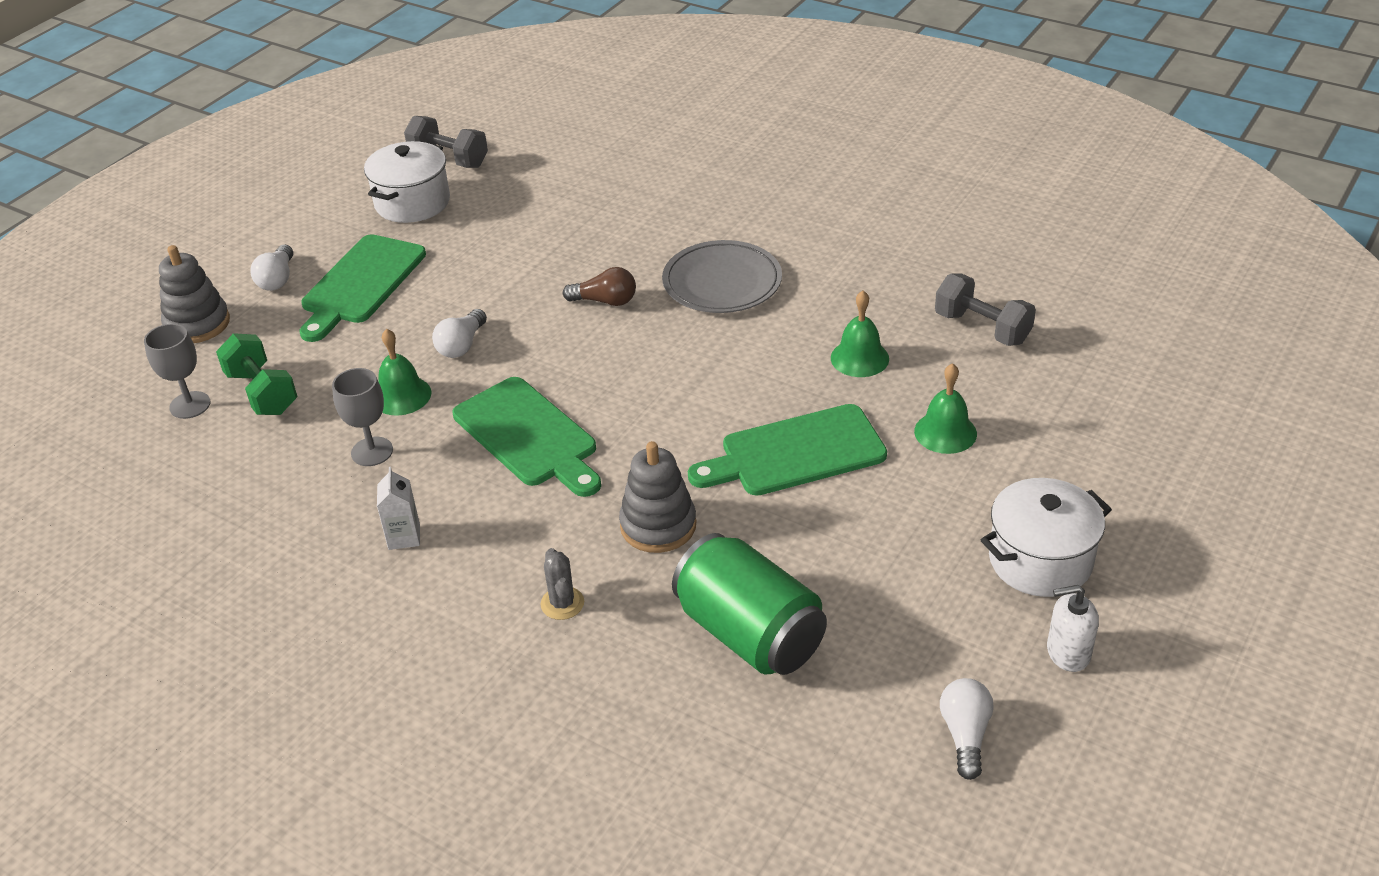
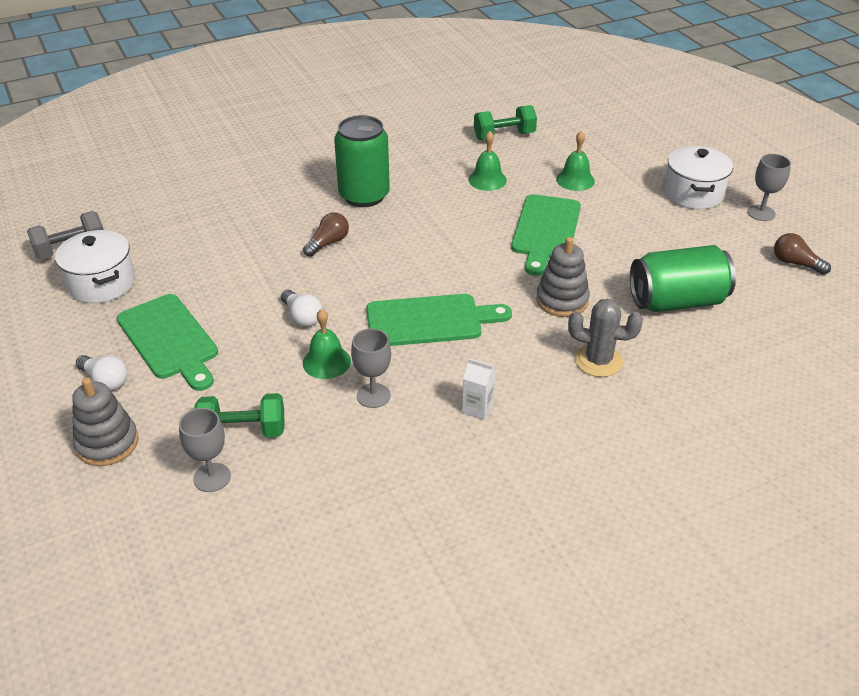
camera: 60 degrees left, 0 degrees up
(562, 603) = (598, 361): grey cactus -> grey cactus, size x1.56
(722, 282) = (364, 195): grey plate -> green can
(965, 735) = (795, 263): white light bulb -> brown light bulb
(982, 328) = (504, 136): grey dumbbell -> green dumbbell
(1067, 653) = (761, 213): white soap dispenser -> grey goblet

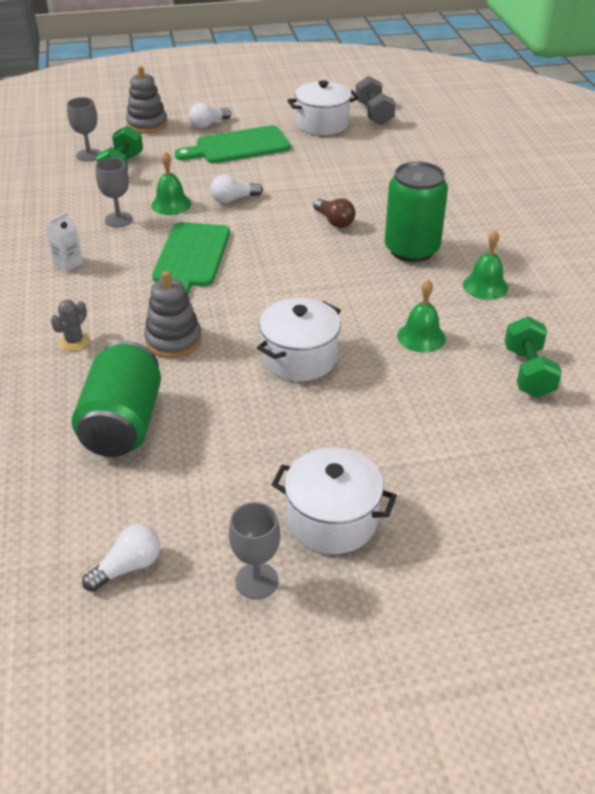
camera: 105 degrees right, 0 degrees up
(545, 230) = (299, 358): green cutting board -> white pot
(575, 180) = (401, 410): green bell -> green bell (485, 286)
(598, 361) = (74, 341): grey cactus -> grey cactus, size x0.64
(795, 263) = (128, 567): brown light bulb -> white light bulb

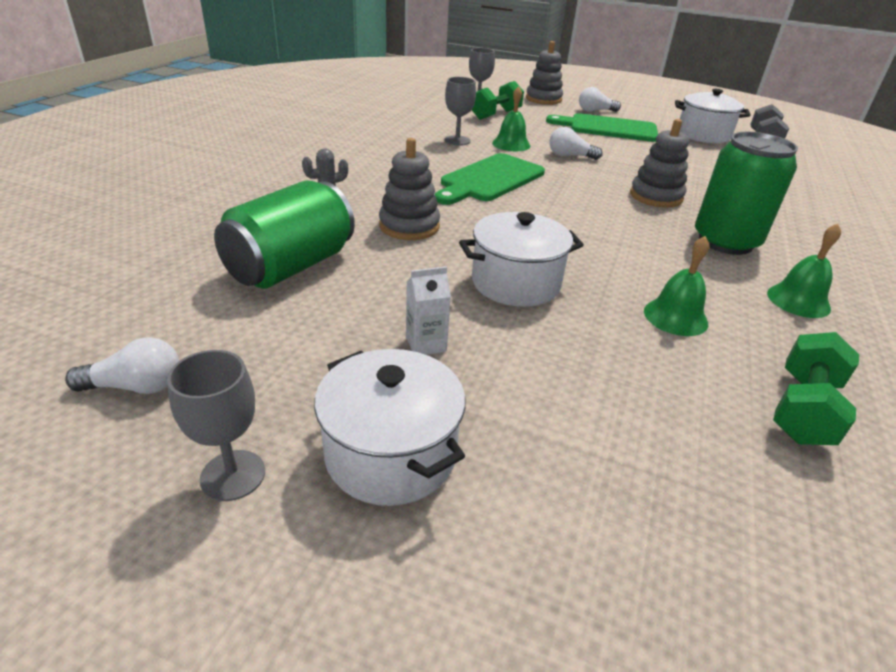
camera: 30 degrees right, 5 degrees down
(68, 264) = (385, 152): white carton -> white carton (426, 344)
(334, 221) = (656, 196): brown light bulb -> grey stacking toy

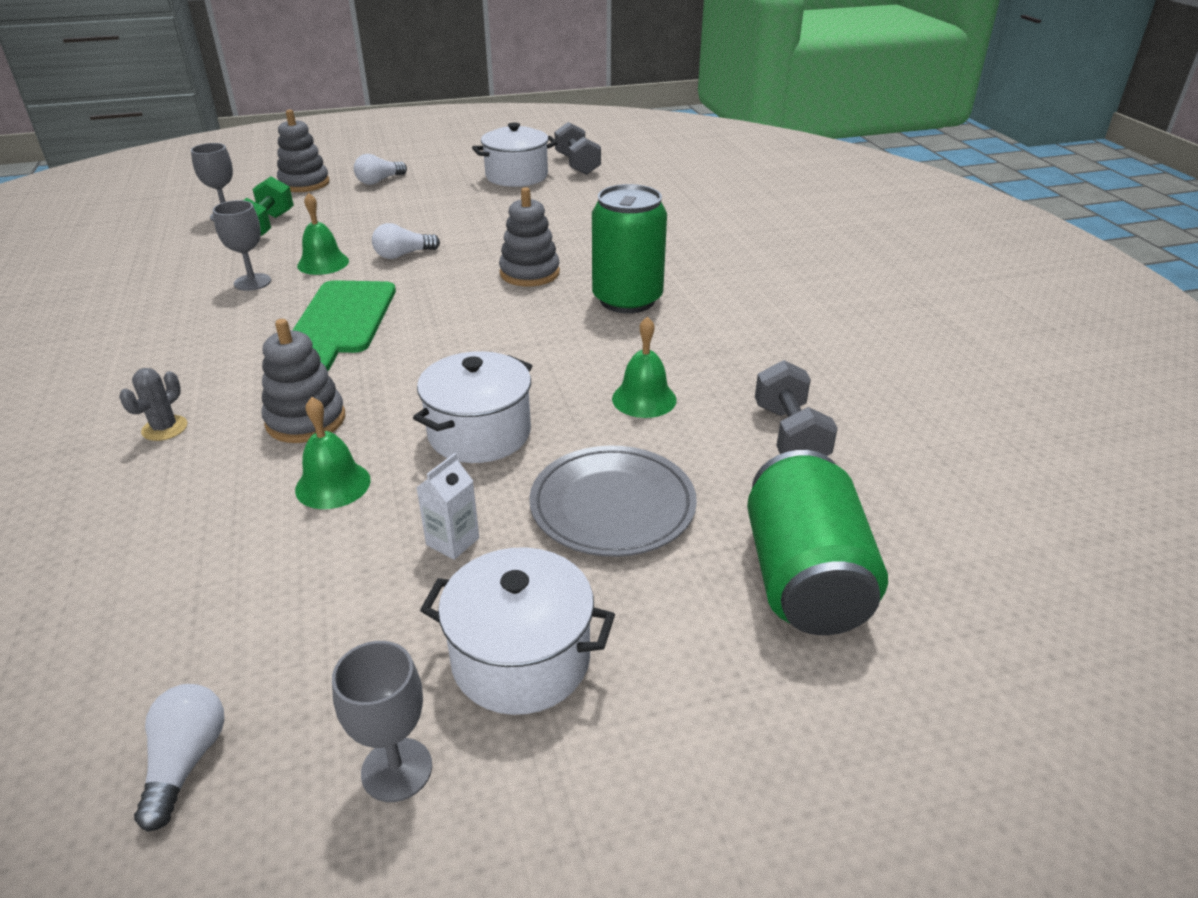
camera: 35 degrees left, 0 degrees up
(136, 386) = (186, 762): white light bulb -> white light bulb turned 45 degrees counterclockwise
(291, 267) = (215, 535): green can -> green can (804, 578)
(572, 382) = (612, 506): none -> grey plate
(608, 128) = (414, 201): green cutting board -> none
(798, 300) = (723, 336): green bell -> green bell (333, 484)
(803, 409) = (790, 435): green dumbbell -> grey dumbbell

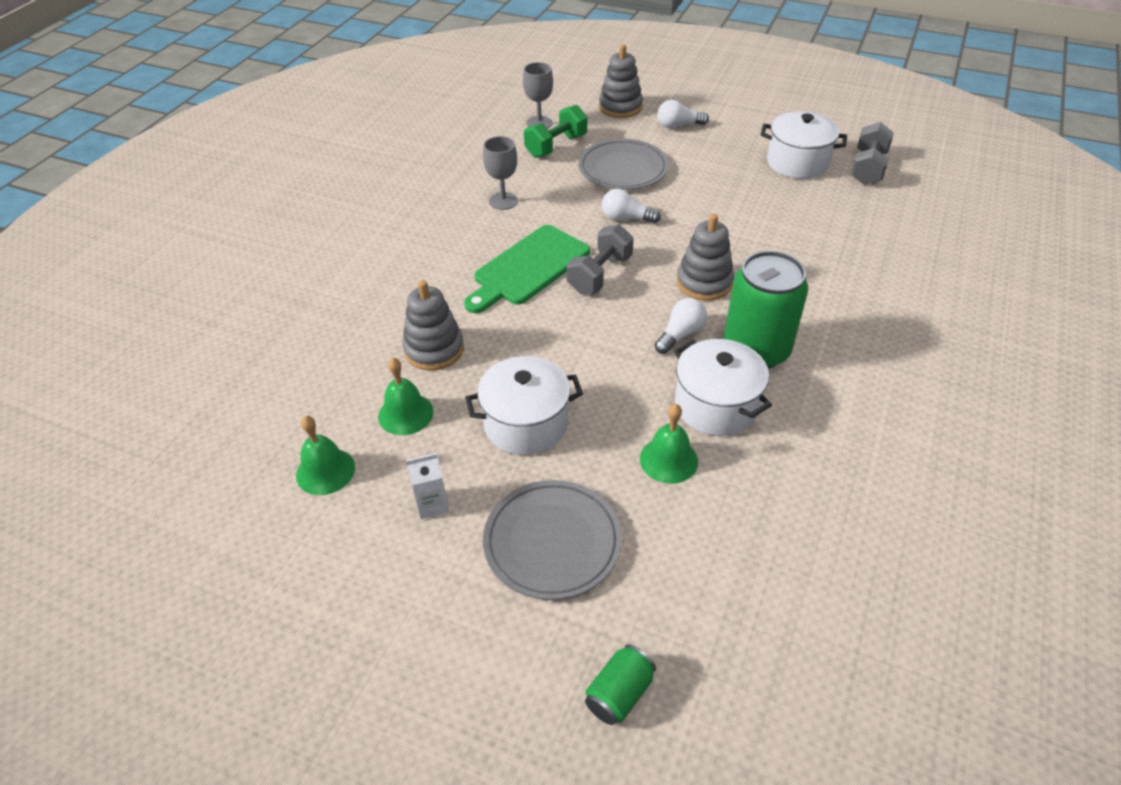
camera: 40 degrees right, 10 degrees up
(164, 428) = (356, 312): grey cactus -> none
(186, 762) = (193, 561): white light bulb -> white light bulb (680, 334)
(323, 263) = (563, 202): green bell -> green bell (325, 471)
(358, 223) = (623, 169): none -> grey plate
(397, 769) = (271, 641): grey goblet -> none
(521, 659) = (391, 619): white pot -> white pot (716, 405)
(790, 435) = (747, 564): grey dumbbell -> grey dumbbell (600, 275)
(804, 578) = (619, 693): green can -> green can, size x0.48

